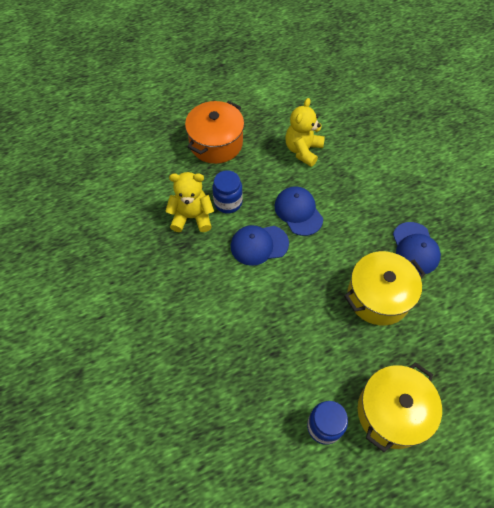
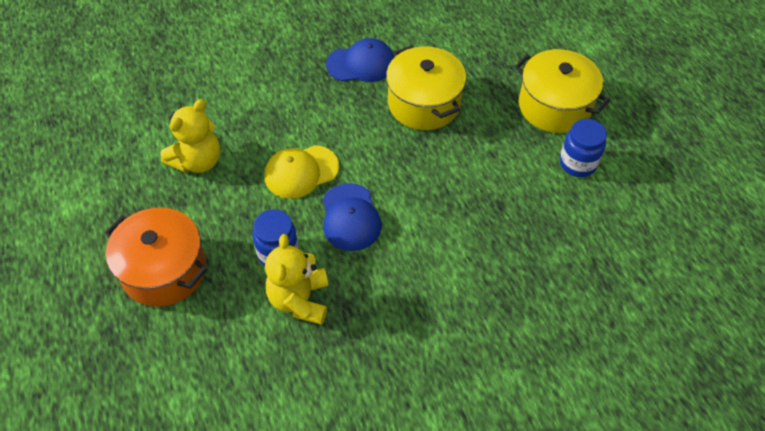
camera: 90 degrees left, 5 degrees down
(298, 212) = (301, 172): blue cap -> yellow cap
(303, 150) = (197, 161): yellow teddy bear -> yellow teddy bear turned 75 degrees counterclockwise

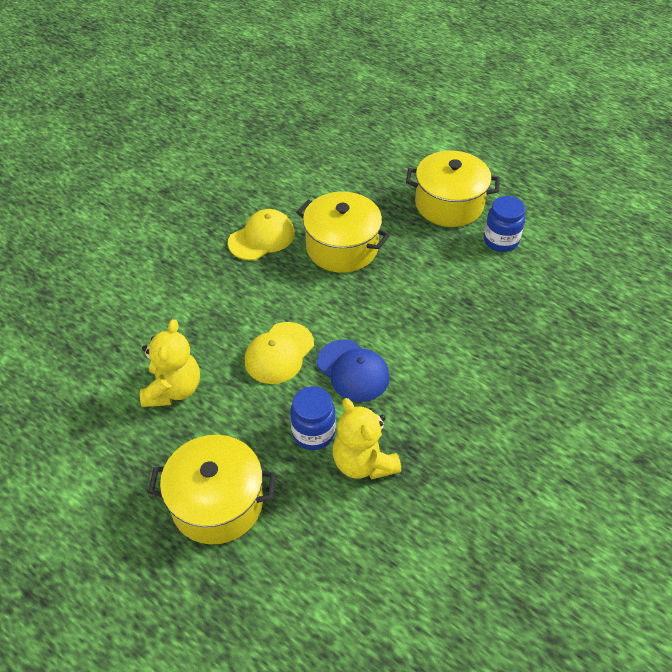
camera: 30 degrees left, 5 degrees down
(164, 270) = (217, 502): orange pot -> yellow pot
(361, 64) = (262, 238): blue cap -> yellow cap

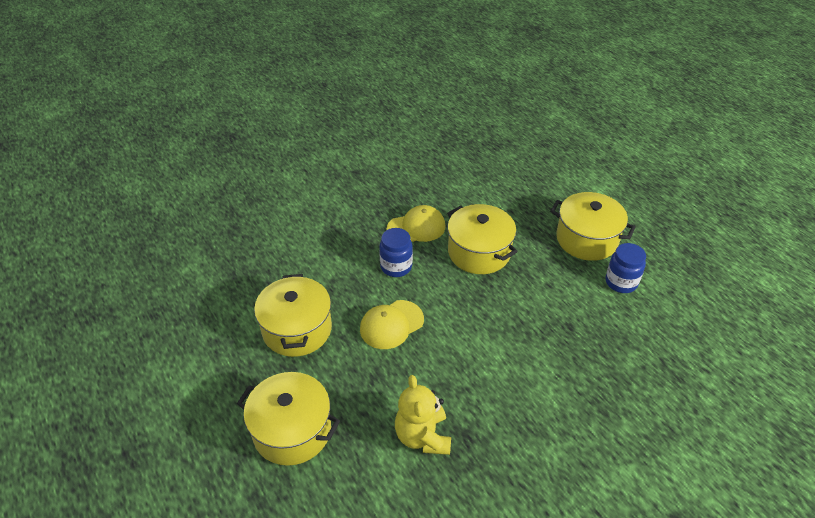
camera: 20 degrees right, 5 degrees down
(173, 389) = (297, 329): yellow teddy bear -> yellow pot
(313, 433) = (392, 398): blue jar -> blue jar (396, 267)
(353, 371) = (446, 357): blue cap -> none

